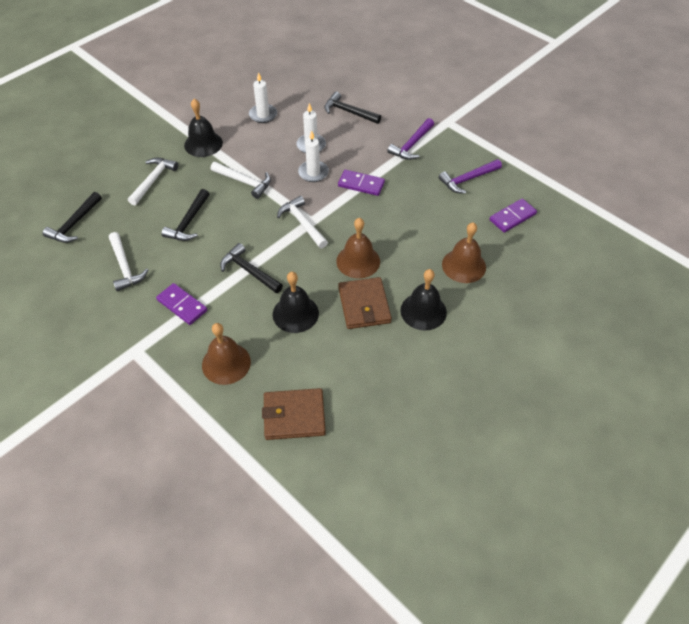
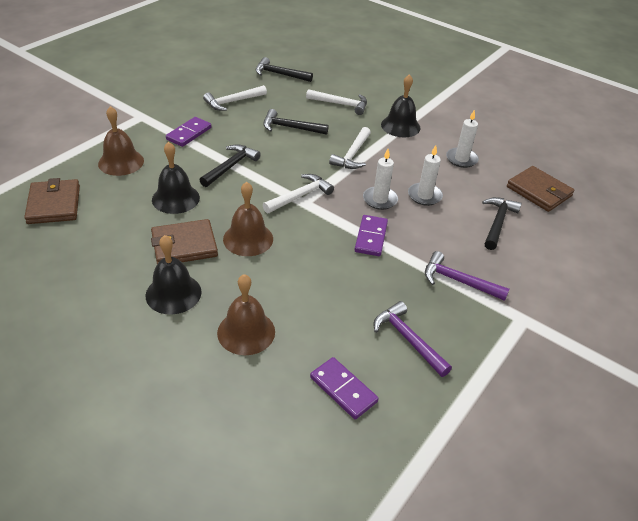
camera: 80 degrees right, 10 degrees down
(313, 82) = (539, 191): none -> brown wallet

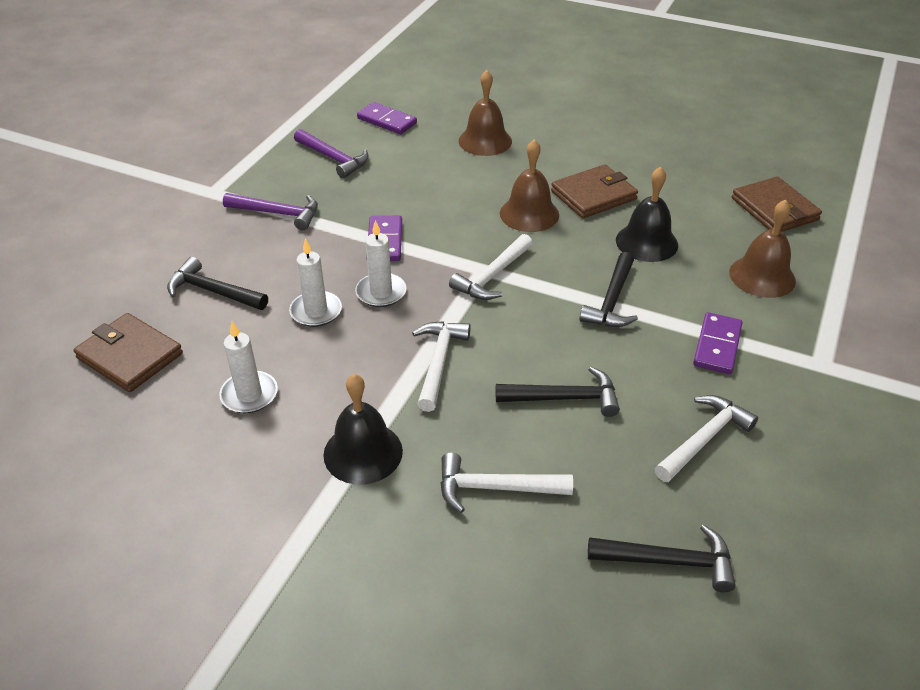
camera: 170 degrees right, 0 degrees up
(173, 293) = (570, 156): black bell -> none
(497, 222) = (213, 291): black hammer -> black hammer turned 105 degrees clockwise

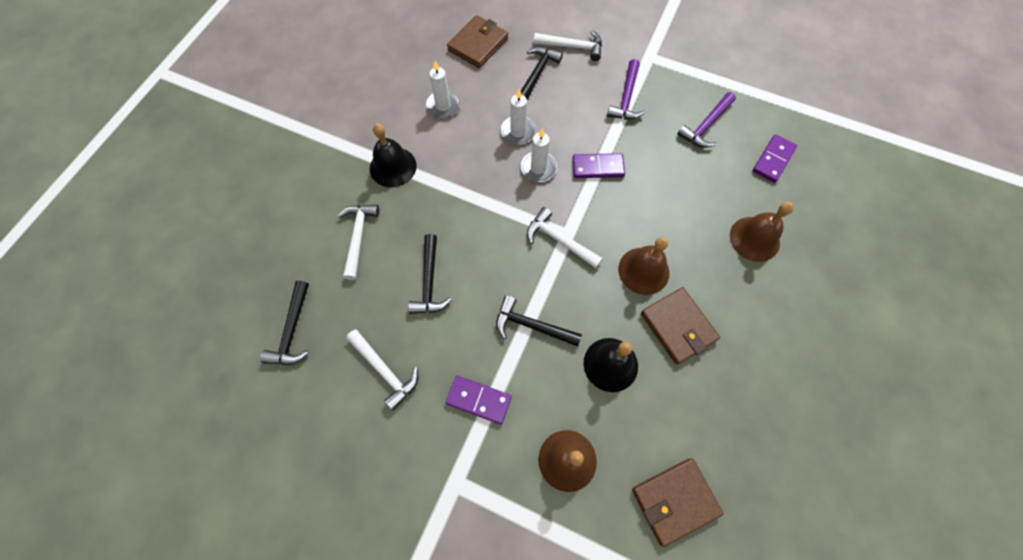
camera: 90 degrees right, 25 degrees up
(438, 362) = (467, 205): white hammer -> white hammer (572, 47)

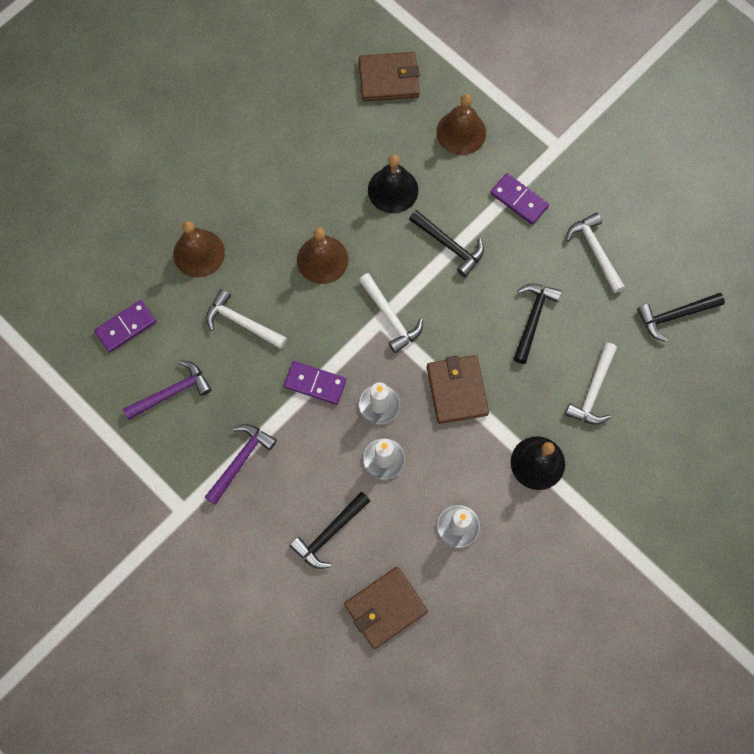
camera: 160 degrees left, 5 degrees up
(292, 331) = (674, 315): black hammer -> black hammer turned 135 degrees counterclockwise
(572, 47) = (269, 559): white hammer -> white hammer (242, 322)
(678, 326) = (317, 200): brown wallet -> brown wallet (457, 390)

